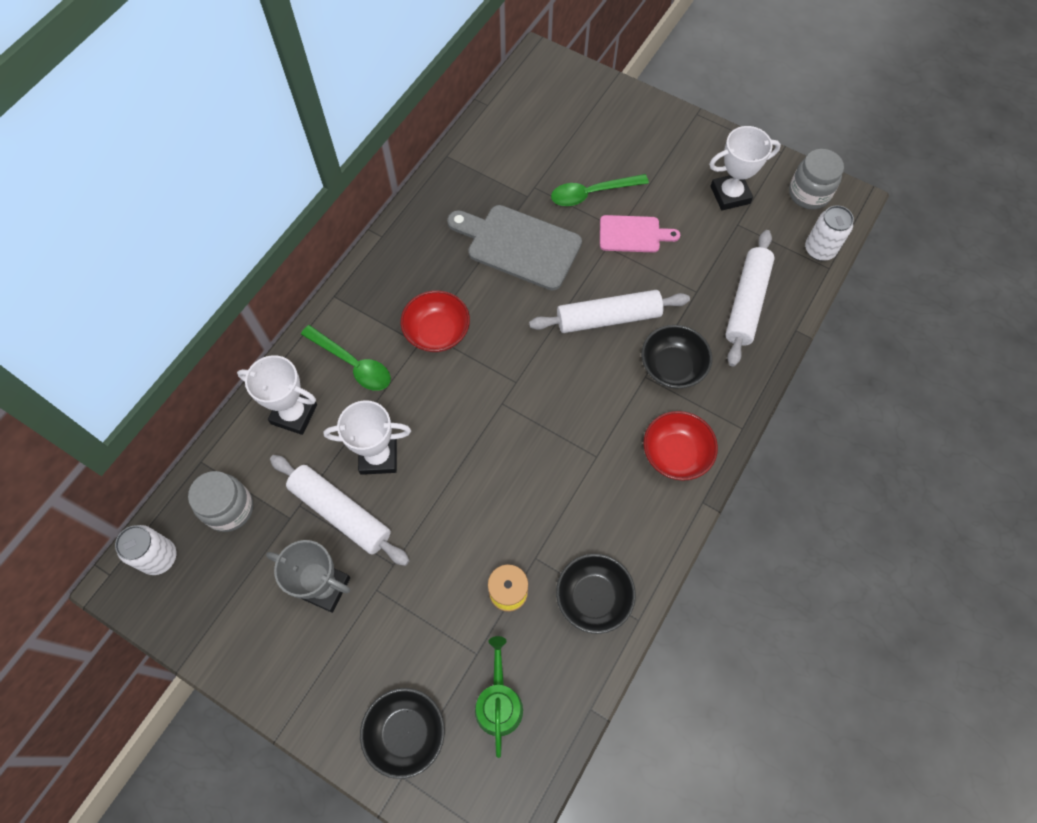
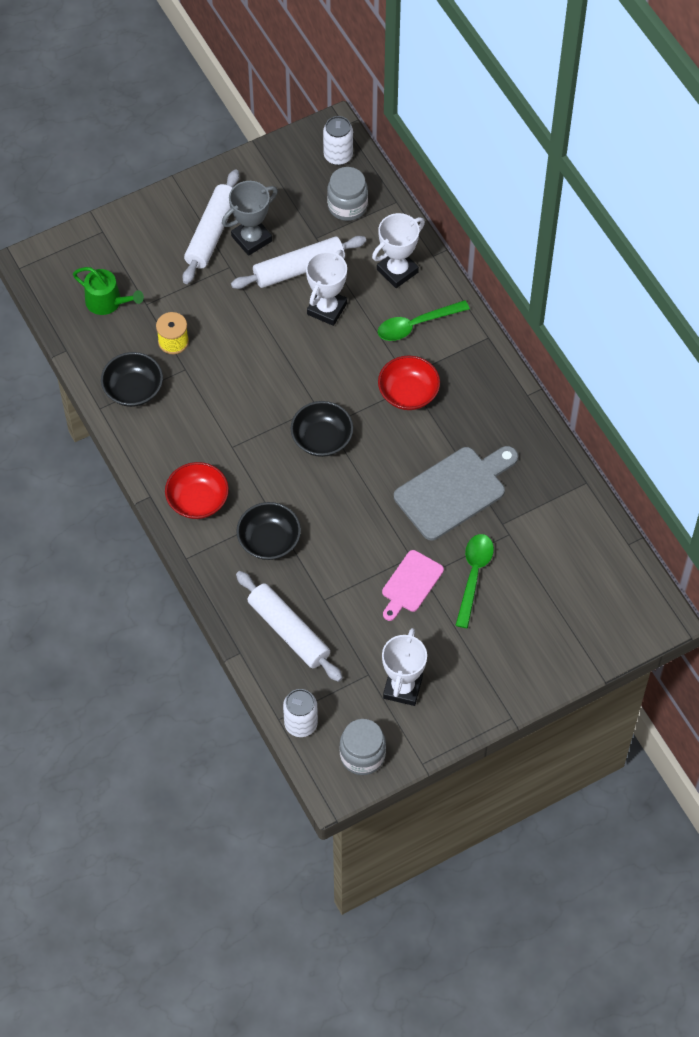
camera: 120 degrees right, 5 degrees down
(406, 733) = (126, 244): black bowl -> black bowl (322, 438)
(608, 318) = (342, 519): white rolling pin -> white rolling pin (212, 233)

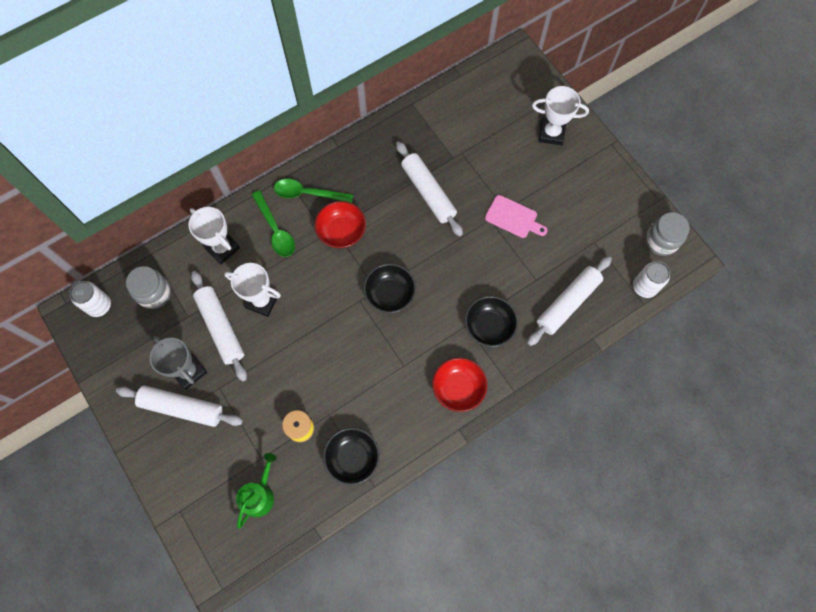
camera: 95 degrees left, 10 degrees up
(402, 687) = (601, 217): white trophy -> white trophy (551, 133)
(454, 491) = (428, 192): grey cutting board -> white rolling pin
(474, 576) = (500, 174): green spoon -> green spoon (308, 193)

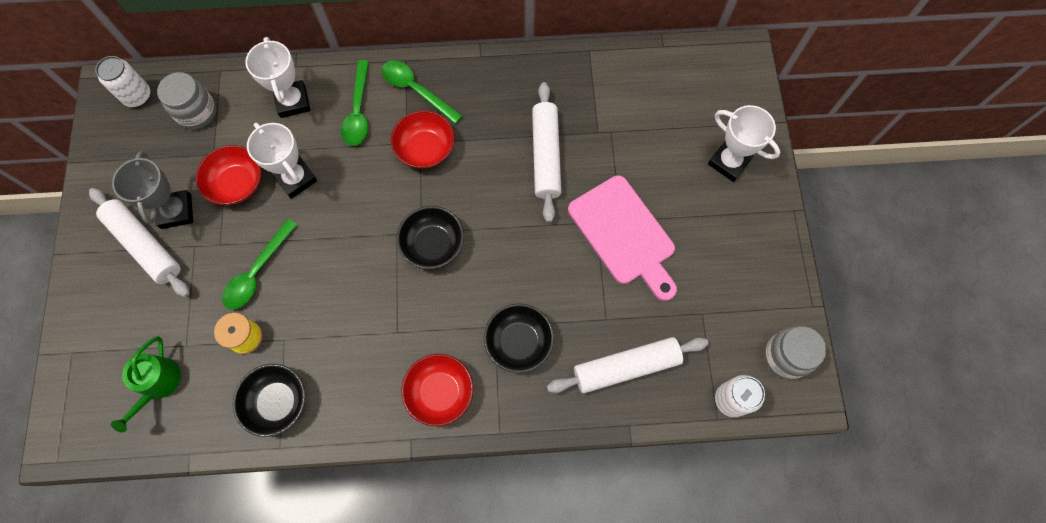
camera: 30 degrees right, 0 degrees up
(221, 327) = (237, 184): white rolling pin -> red bowl
(259, 495) = (158, 384): green watering can -> green watering can turned 135 degrees clockwise
(278, 380) = (257, 271): none -> green spoon
(513, 218) = (624, 234): pink cutting board -> pink cutting board, size x1.68

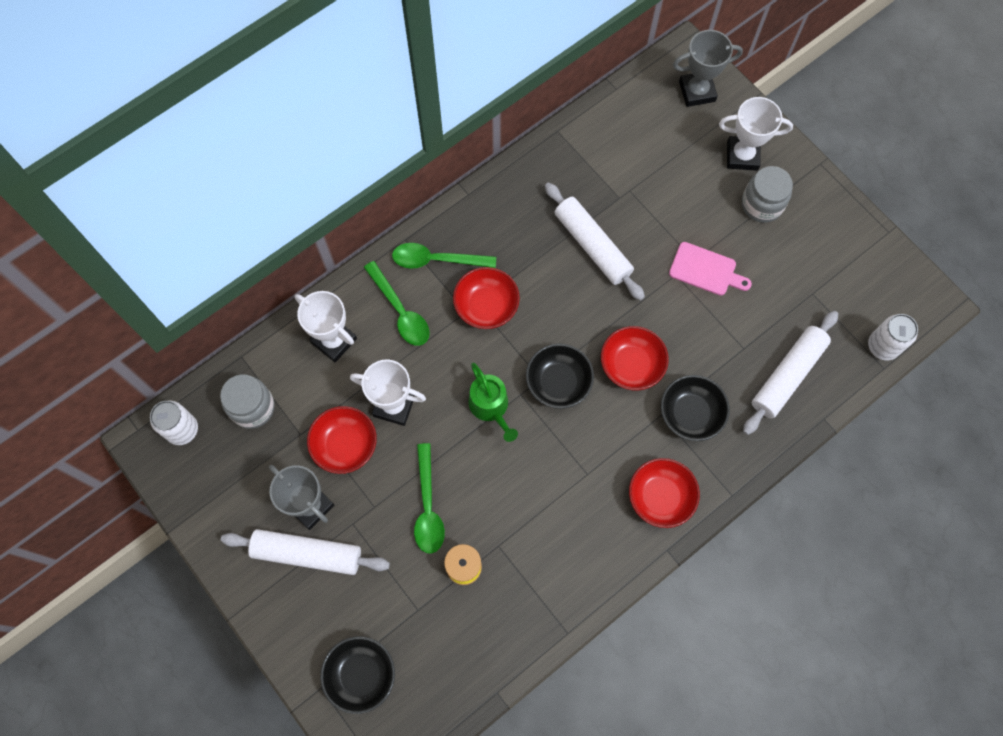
camera: 35 degrees left, 0 degrees up
(158, 384) = (421, 657): green watering can -> green watering can (491, 407)
(277, 402) = (535, 599): black bowl -> black bowl (361, 675)
(502, 270) = (631, 365): none -> red bowl
(624, 234) = (706, 270): pink cutting board -> pink cutting board, size x0.60
(730, 88) = (697, 91): none -> grey trophy
(785, 356) = (897, 285): grey jar -> grey jar (762, 204)

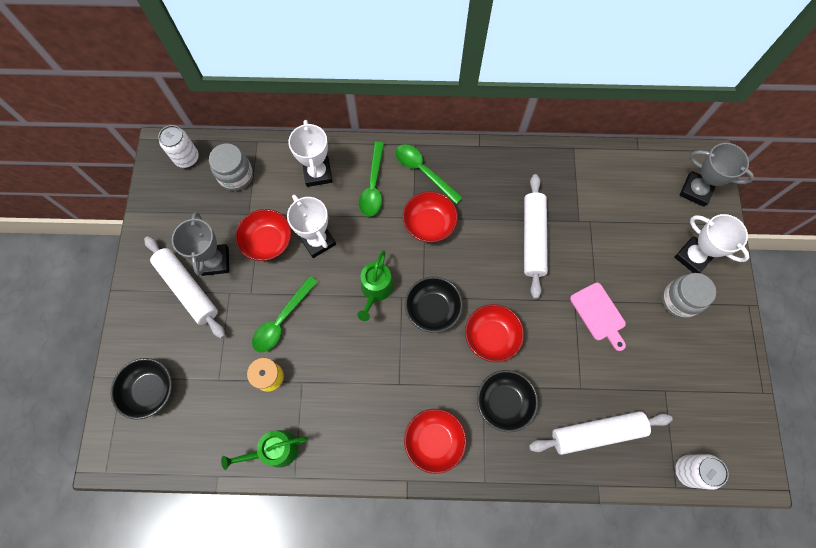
camera: 40 degrees right, 0 degrees up
(528, 625) = (275, 450): none -> green watering can

